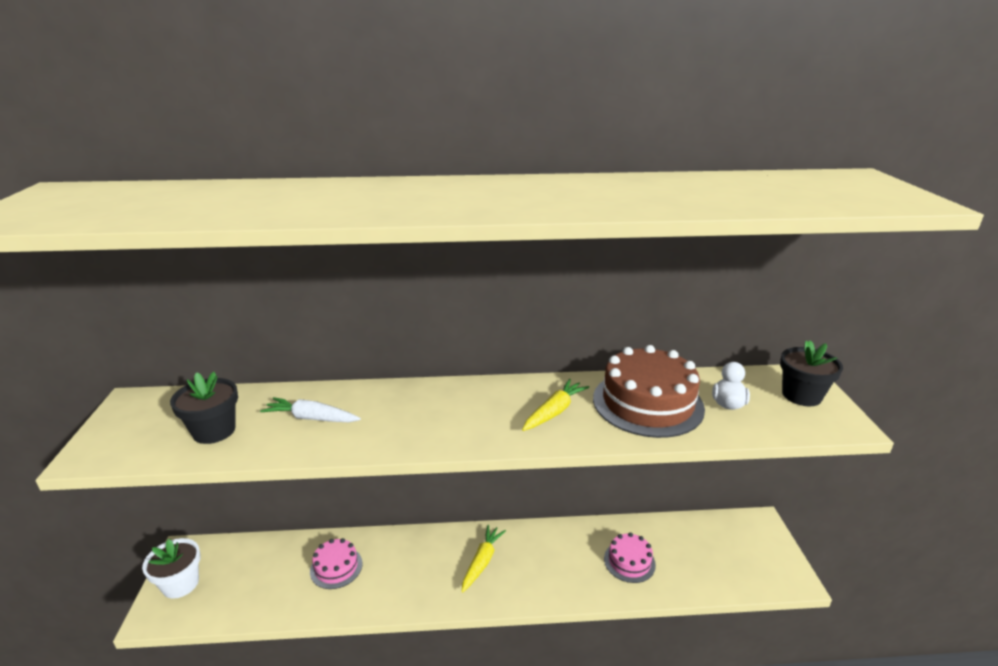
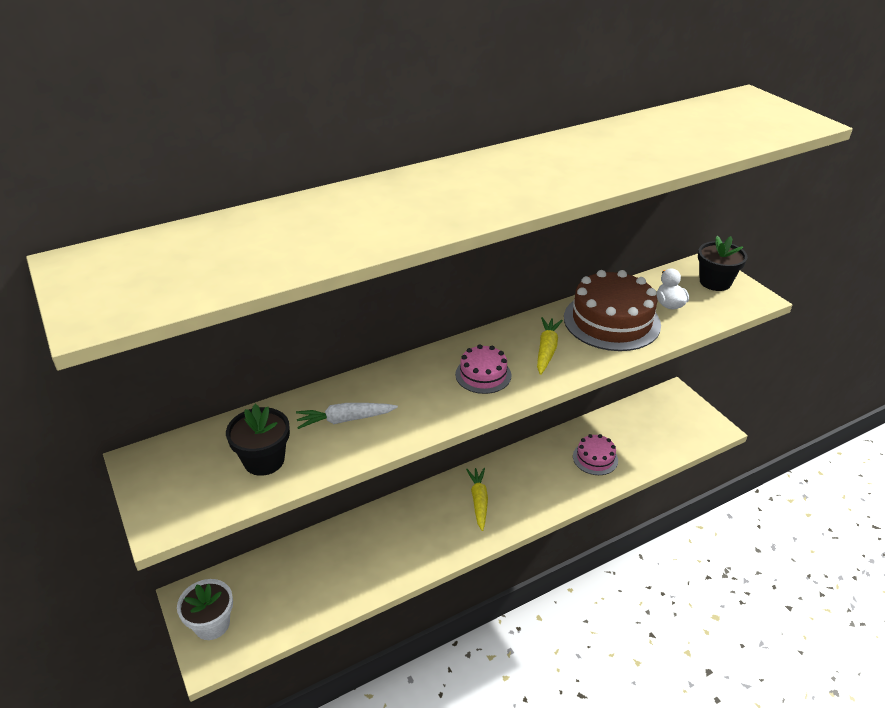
camera: 25 degrees left, 10 degrees up
(336, 567) = (353, 553): pink cake -> pink cake (483, 375)

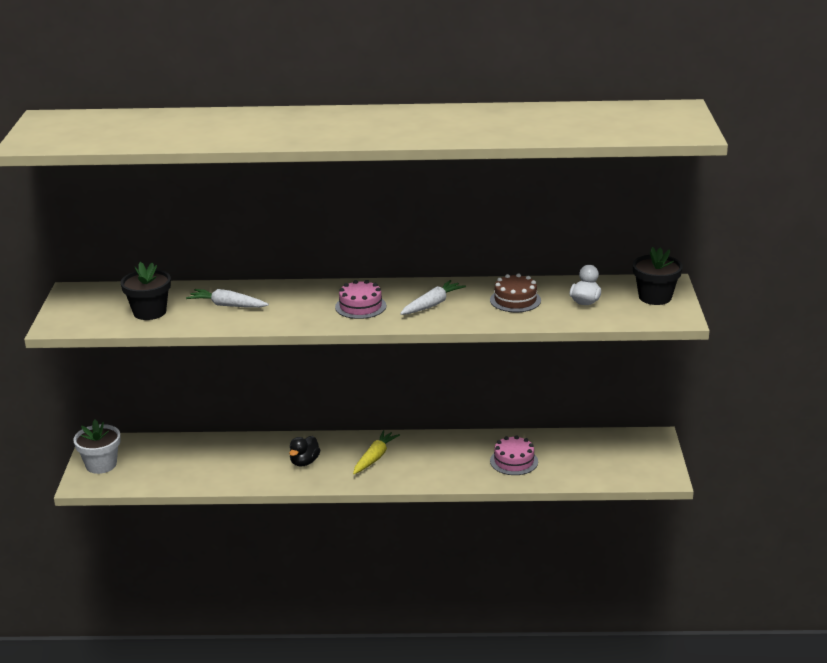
camera: 30 degrees right, 10 degrees down
(420, 533) = (304, 462): none -> black duck
(547, 350) = (432, 304): yellow carrot -> white carrot
(611, 321) = (515, 300): brown cake -> brown cake, size x0.54

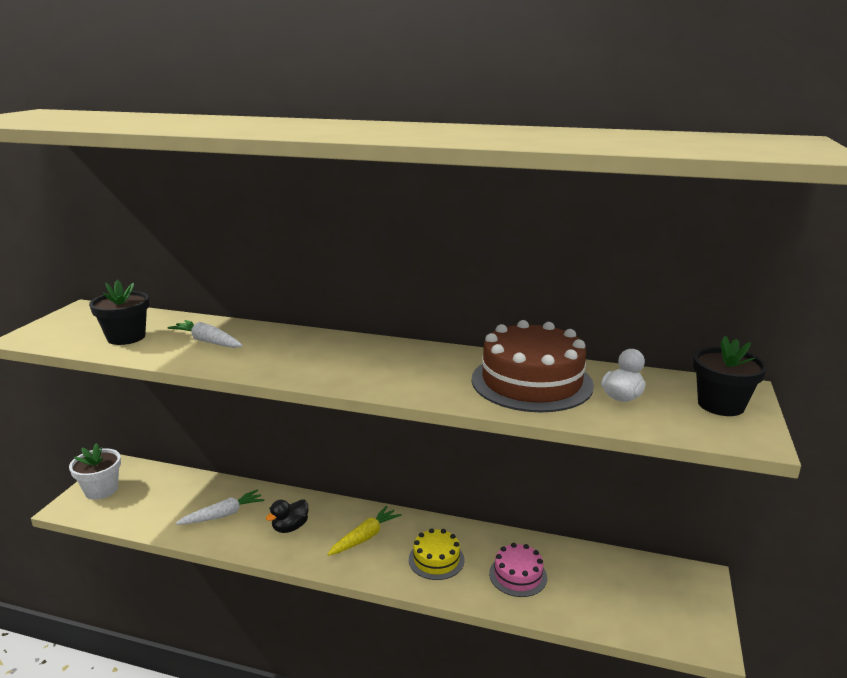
camera: 15 degrees right, 5 degrees down
(360, 306) = (345, 363): pink cake -> none
(432, 304) = (428, 372): white carrot -> white carrot (223, 515)
(443, 462) = (436, 559): none -> yellow cake
(515, 300) = (531, 382): brown cake -> brown cake, size x1.86

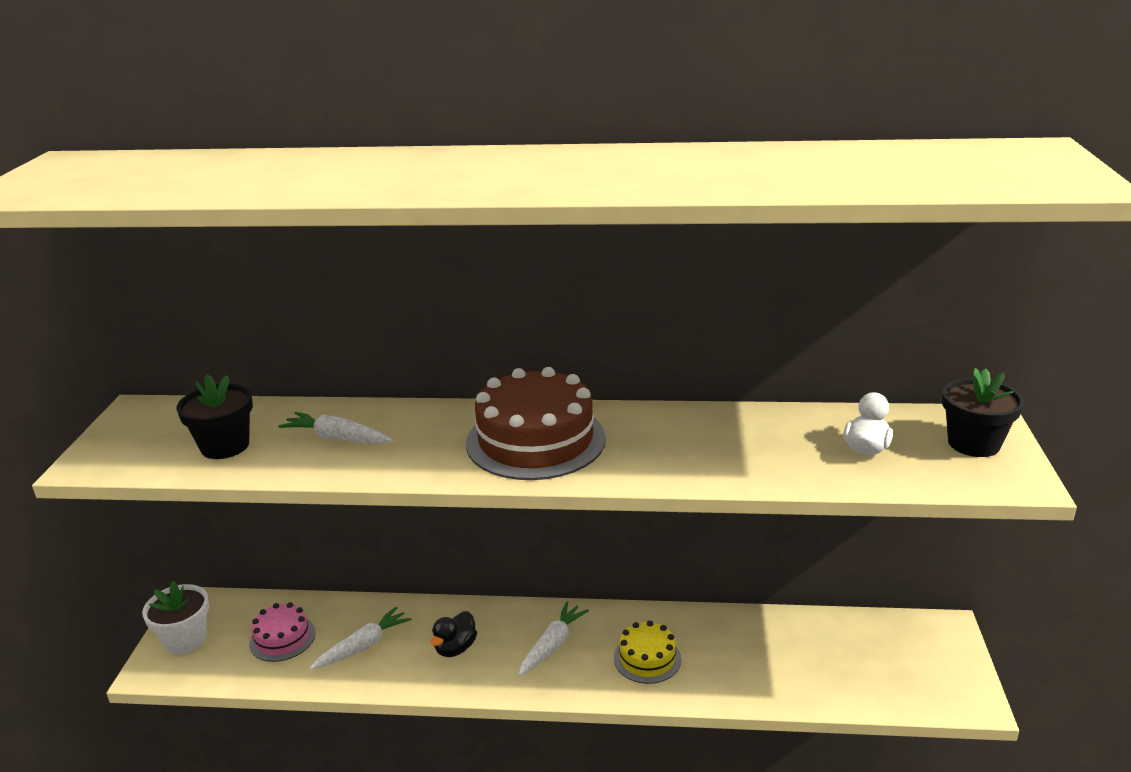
camera: 10 degrees left, 5 degrees up
(365, 537) = (552, 645): yellow carrot -> white carrot
(518, 575) = (747, 661): pink cake -> pink cake (282, 638)
(531, 382) = (758, 442): brown cake -> brown cake (535, 440)

